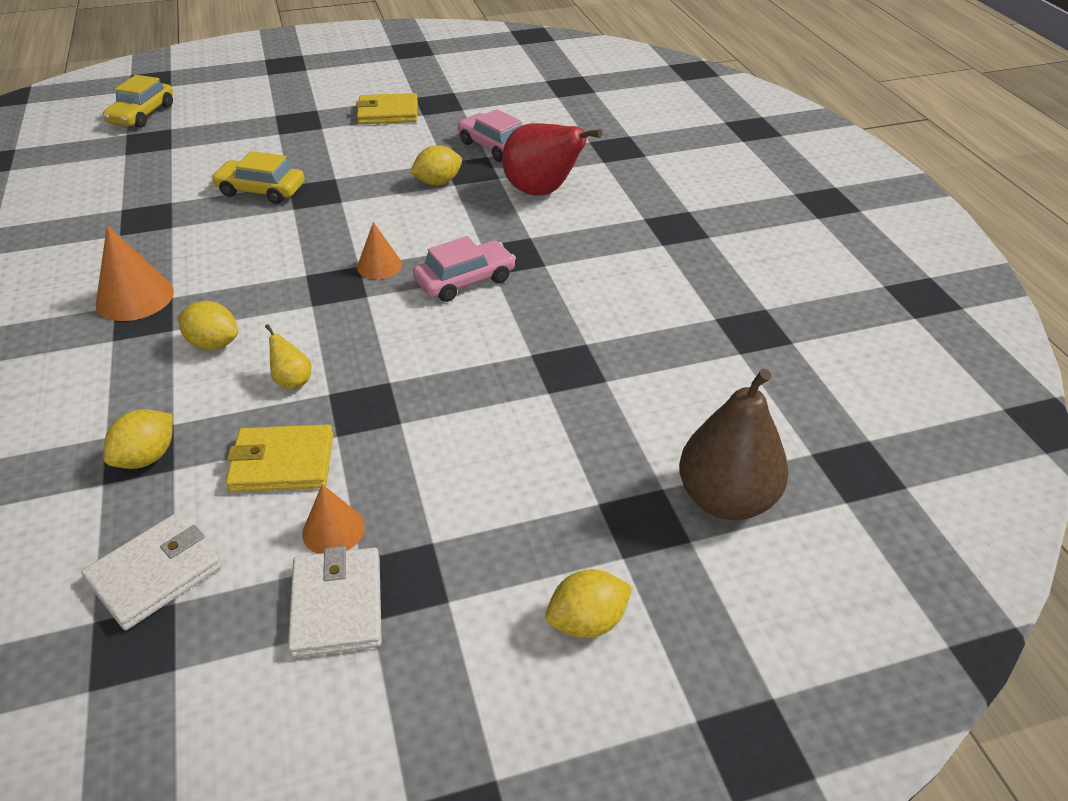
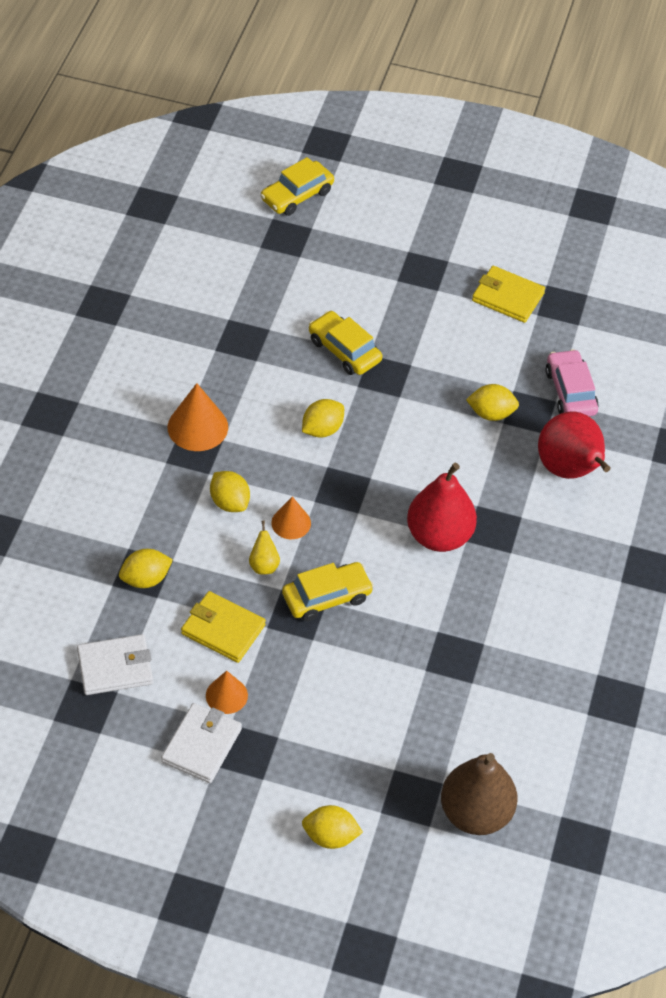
camera: 30 degrees right, 10 degrees up
(279, 250) = (322, 429): none -> yellow lemon
(379, 266) = (386, 486): orange cone -> orange cone (291, 523)
(387, 378) = (327, 597): none -> yellow car
(465, 281) = (439, 536): pink car -> red pear

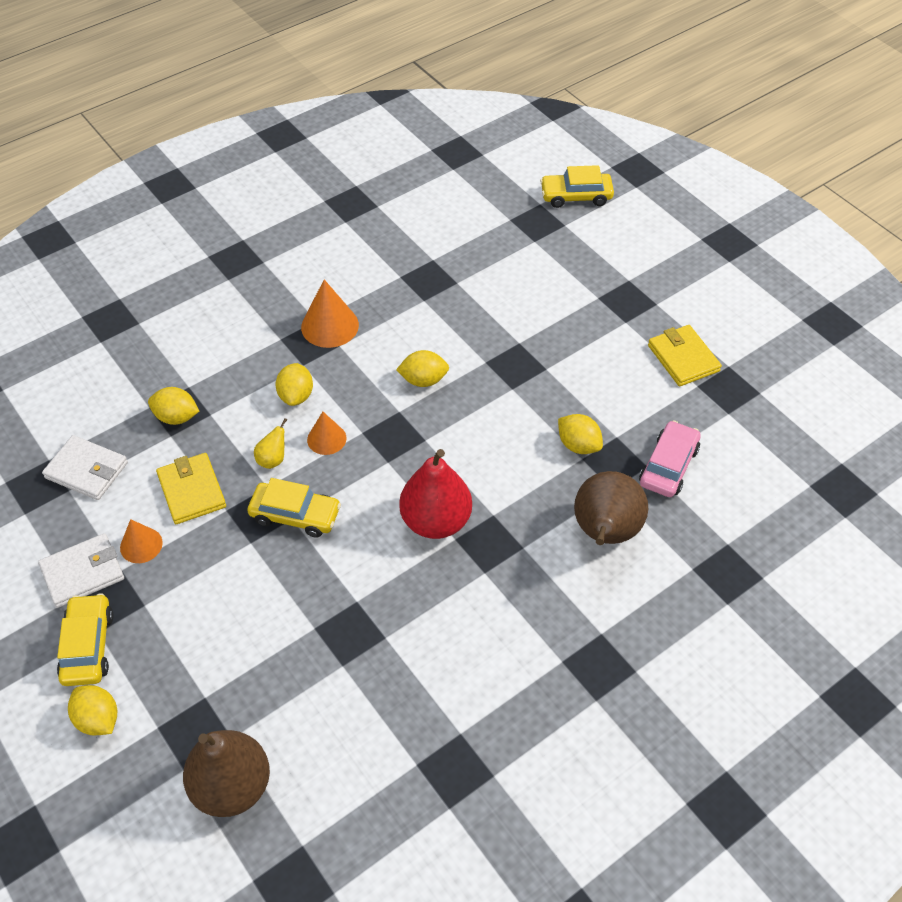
camera: 40 degrees right, 0 degrees up
(344, 350) = (501, 329): yellow car -> yellow car (88, 646)
(569, 470) = (605, 533): red pear -> brown pear

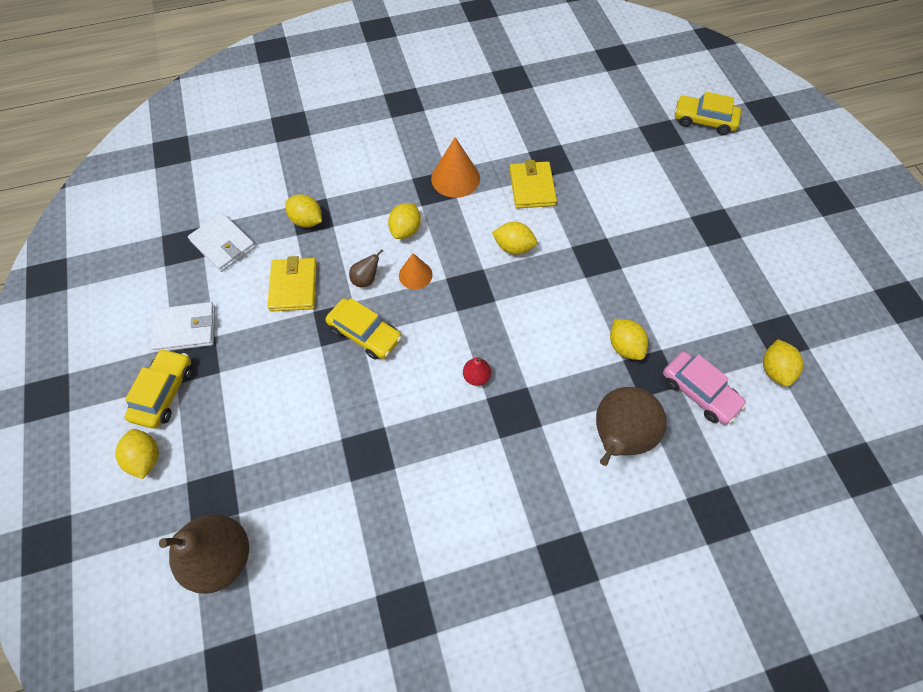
camera: 20 degrees right, 10 degrees up
(141, 545) = (237, 320): orange cone -> none
(273, 459) = (366, 279): yellow pear -> brown pear
(436, 521) = (476, 376): red pear -> red pear, size x0.44
(668, 466) = (699, 392): pink car -> pink car turned 90 degrees clockwise
(683, 358) = (748, 294): yellow wallet -> yellow wallet (532, 187)
(734, 423) = (774, 370): none -> yellow lemon

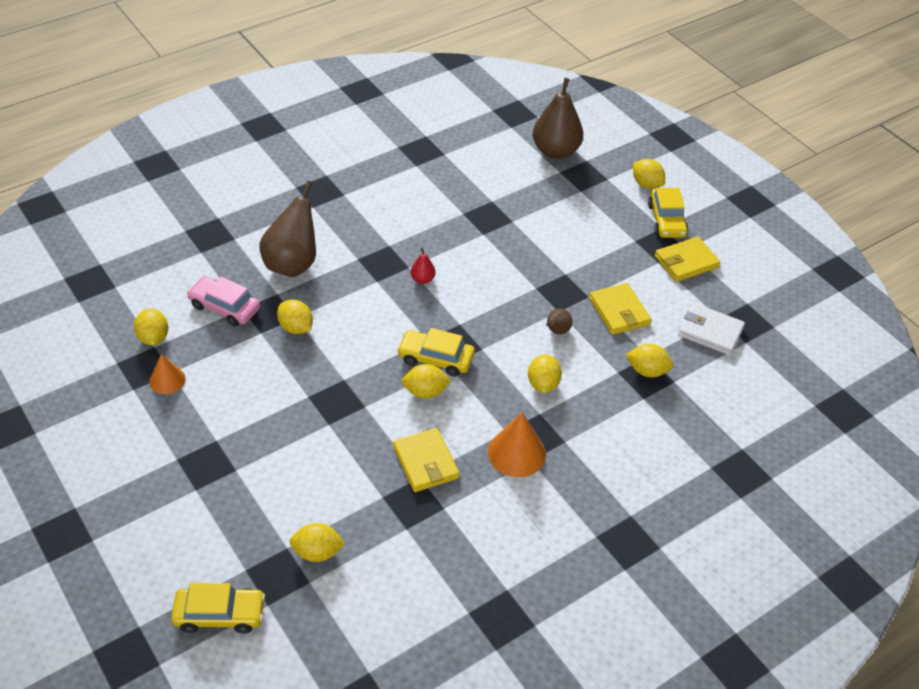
camera: 160 degrees right, 15 degrees down
(185, 329) = (686, 262): white wallet -> yellow wallet
(365, 334) = (533, 289): yellow car -> yellow car (436, 358)
(415, 275) = (512, 345): orange cone -> orange cone (167, 380)
(630, 143) = (317, 552): none -> yellow lemon

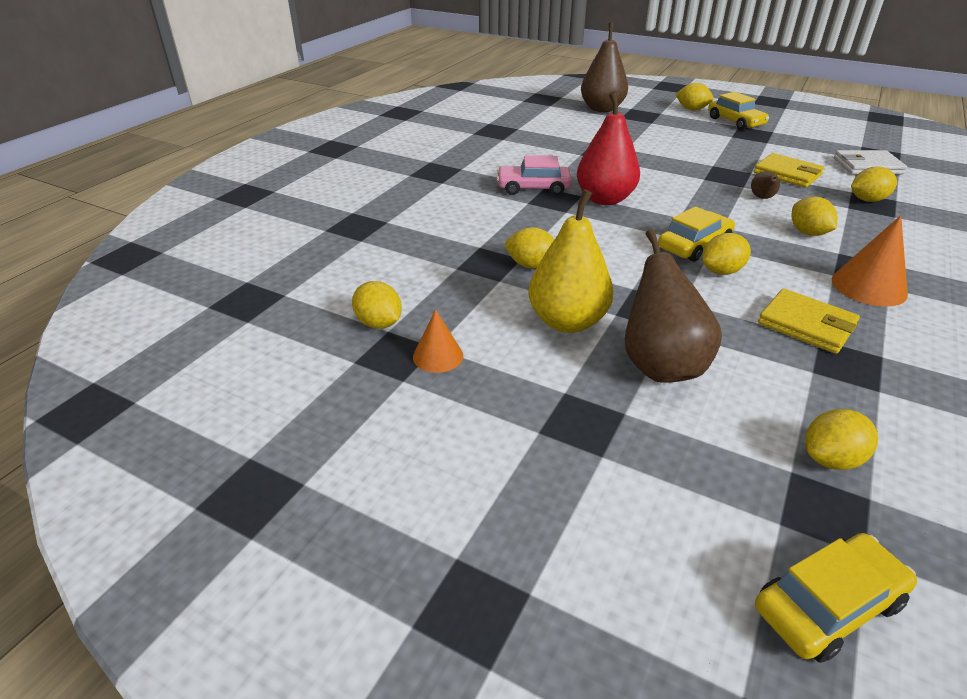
camera: 25 degrees left, 10 degrees down
(225, 307) = (436, 273): pink car -> pink car (533, 188)
(270, 388) = (567, 321): none -> yellow pear
(292, 264) = (469, 222): brown pear -> brown pear (660, 365)
(422, 279) = (605, 199): red pear -> red pear, size x2.26
(436, 358) = (694, 245): yellow car -> yellow car turned 150 degrees clockwise
(686, 262) = (785, 137): yellow wallet -> none

